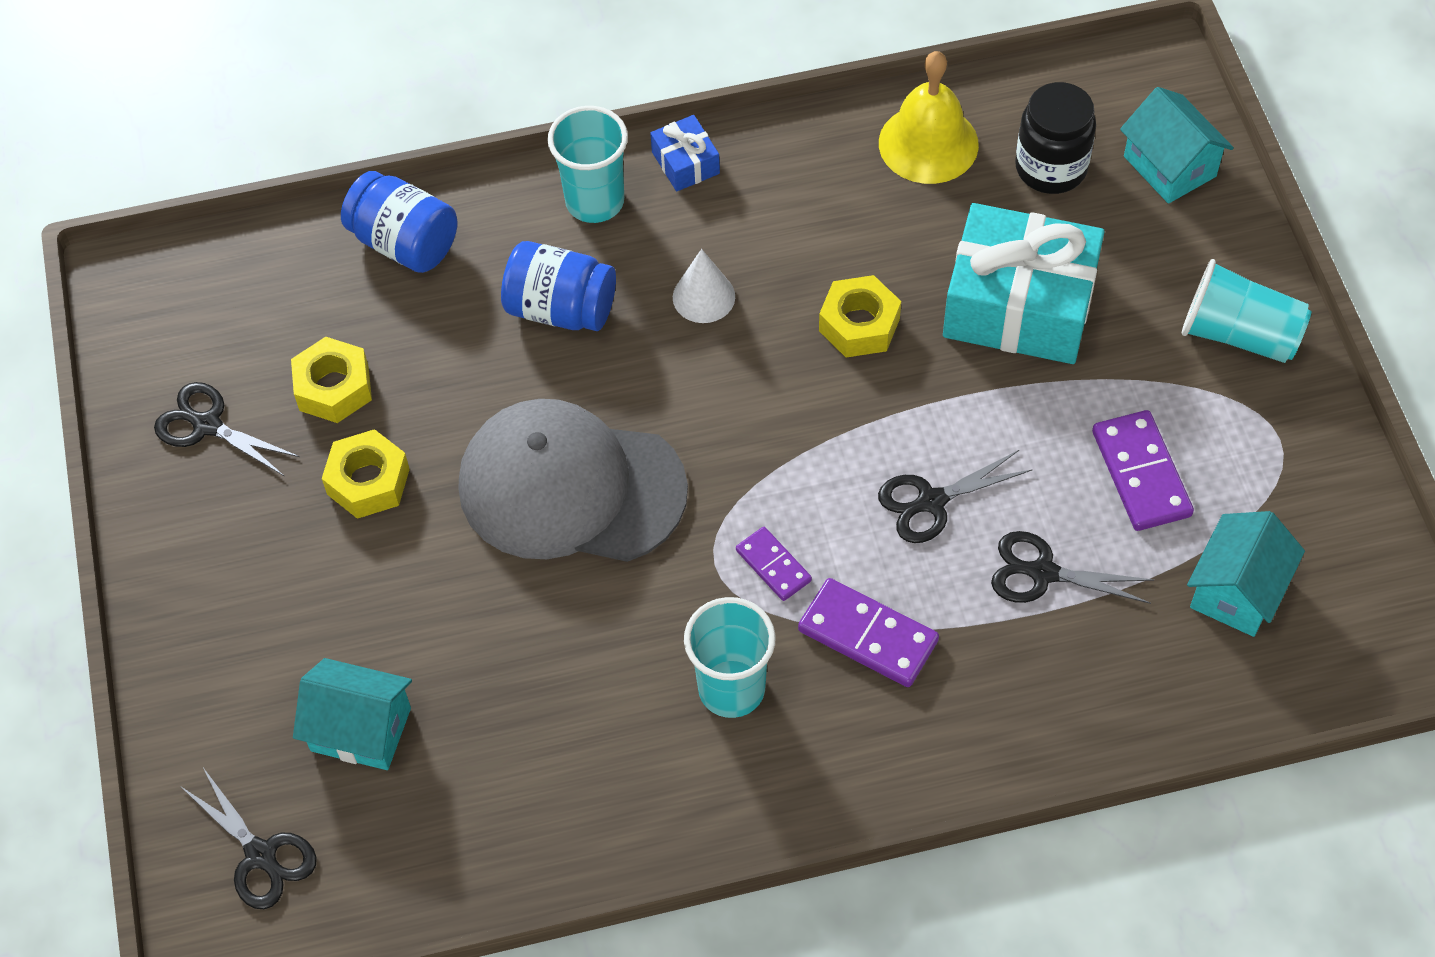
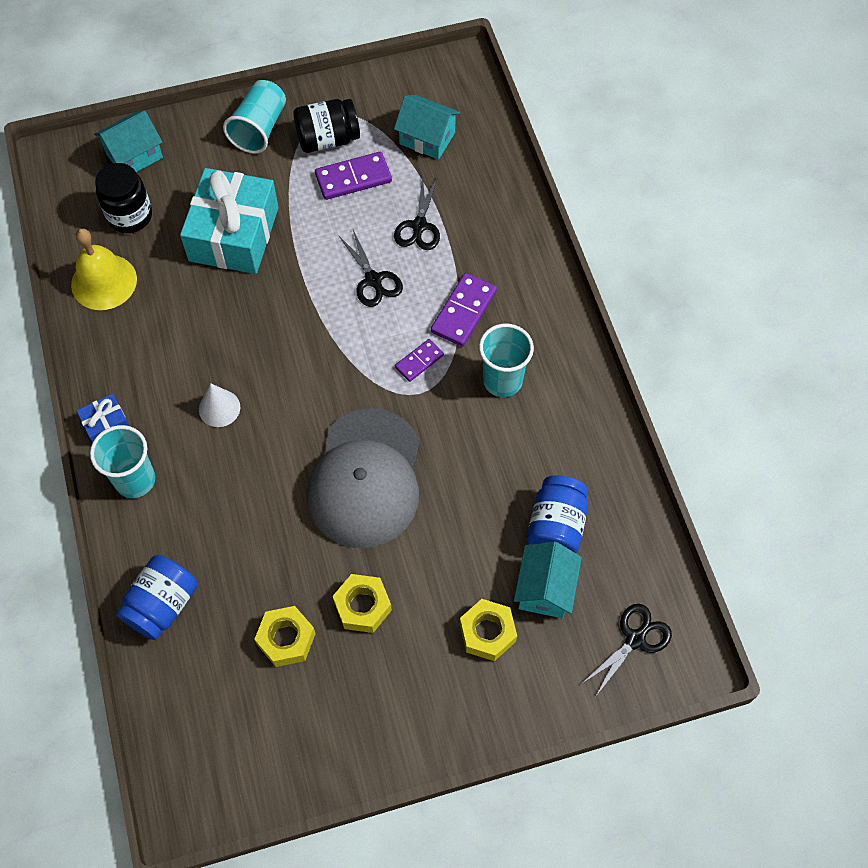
camera: 95 degrees left, 5 degrees up
(207, 425) = (316, 725): black scissors -> none
(561, 308) = (225, 495): blue jar -> blue jar (556, 526)
(859, 324) = (245, 319): yellow nut -> yellow nut (487, 632)
(1223, 435) = (328, 139): none -> black jar

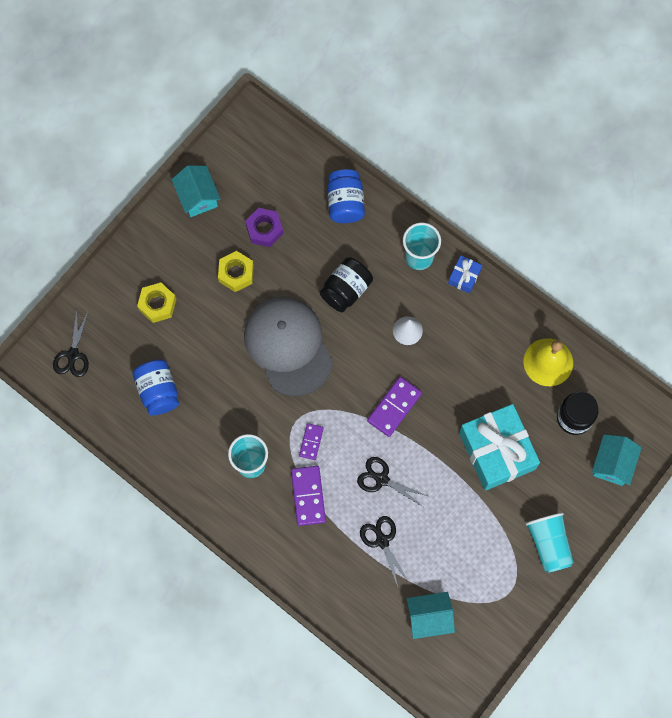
camera: 145 degrees right, 10 degrees up
(286, 639) = (264, 229): yellow nut -> purple nut
(328, 139) = (496, 568): black jar -> black jar (346, 290)
(353, 178) = (454, 548): purple domino -> purple domino (394, 407)
(545, 589) = (141, 350): turquoise house -> turquoise house (198, 197)

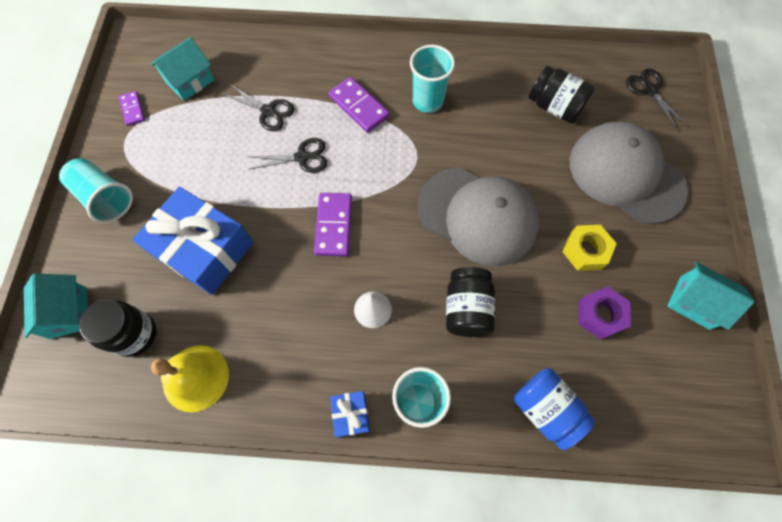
camera: 145 degrees right, 5 degrees down
(157, 304) = (625, 174): yellow nut -> grey cap
(158, 391) = (554, 107): blue jar -> black jar
(311, 442) = (389, 149): purple domino -> purple domino (133, 109)
(497, 451) = (203, 249): turquoise gift -> blue gift

